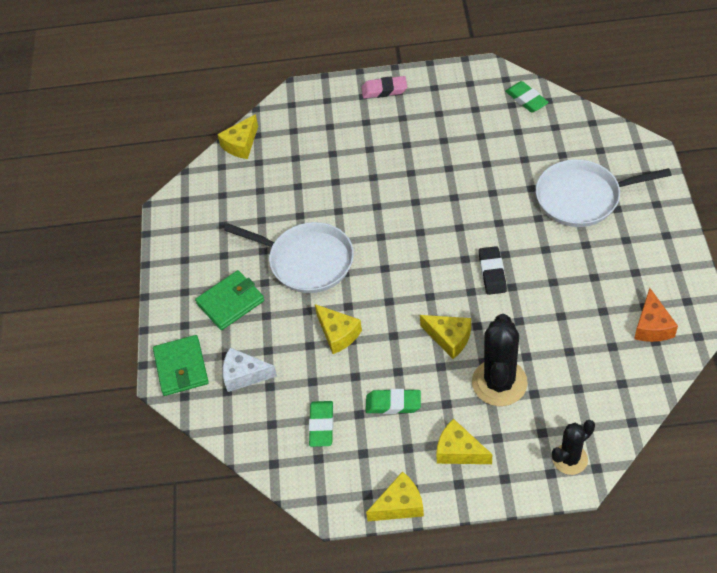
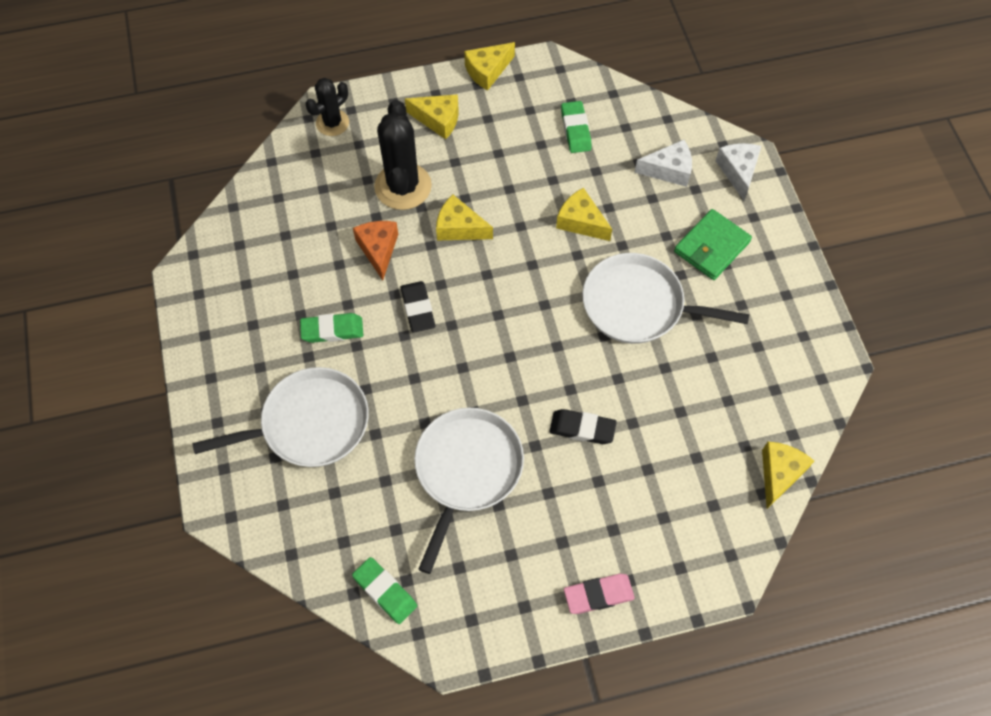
camera: 165 degrees right, 10 degrees up
(181, 367) = (738, 171): green wallet -> white cheese
(373, 180) = (582, 429): none -> black eraser
(393, 404) = (508, 156): green eraser -> green eraser (332, 330)
(463, 161) = (466, 470): none -> white pan
(652, 326) = (240, 261): orange cheese -> orange cheese (378, 250)

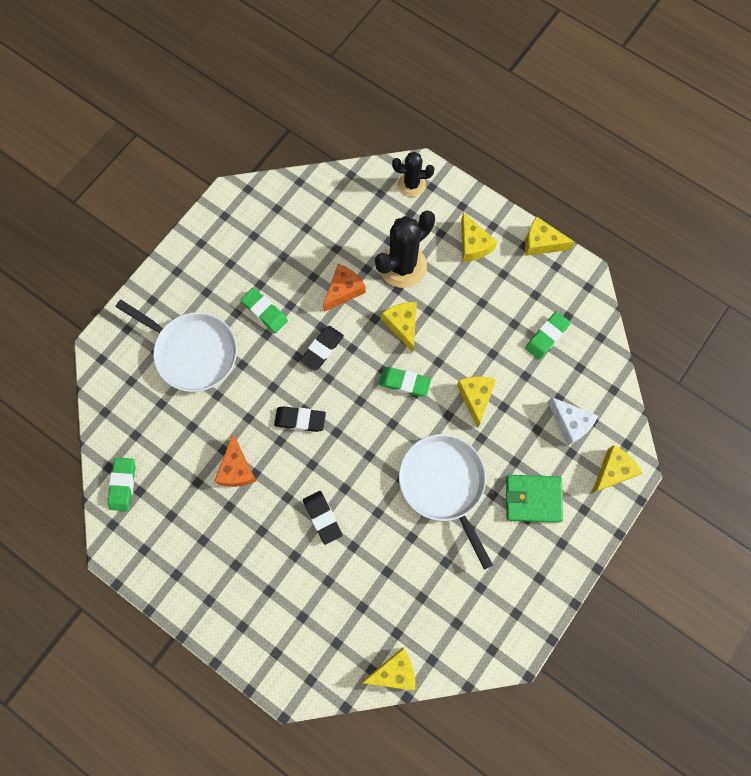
camera: 50 degrees right, 10 degrees up
(466, 470) = (236, 469): white pan -> orange cheese
(469, 378) = (300, 420): none -> black eraser
(515, 266) = (404, 383): none -> green eraser
(598, 595) = (218, 614): pink eraser -> none
(738, 171) = (613, 471): white cheese -> yellow cheese

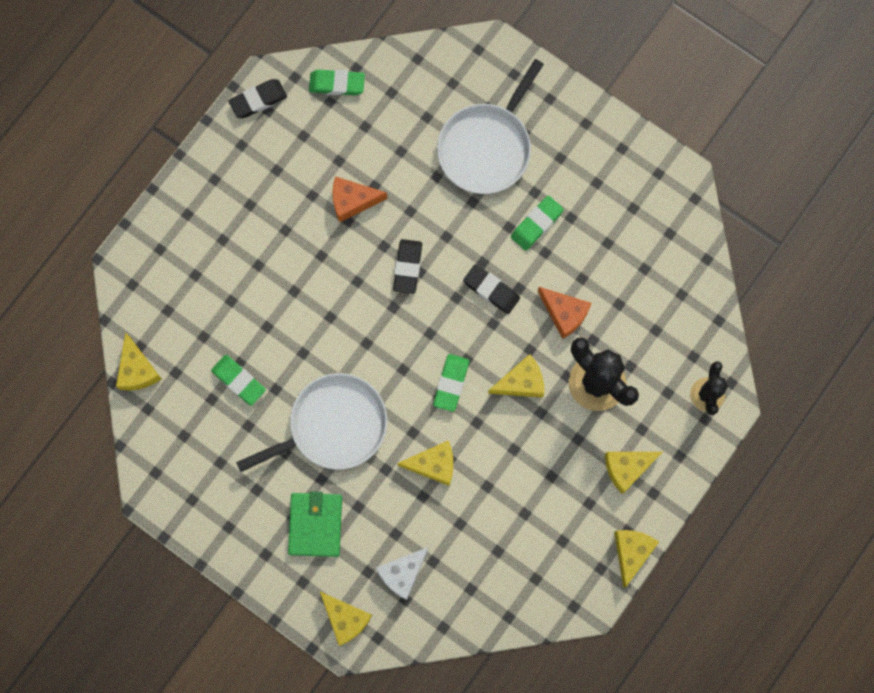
camera: 90 degrees right, 5 degrees up
(322, 517) = (298, 294): black eraser -> black eraser (258, 100)
(546, 337) = (508, 551): green eraser -> green eraser (238, 381)

